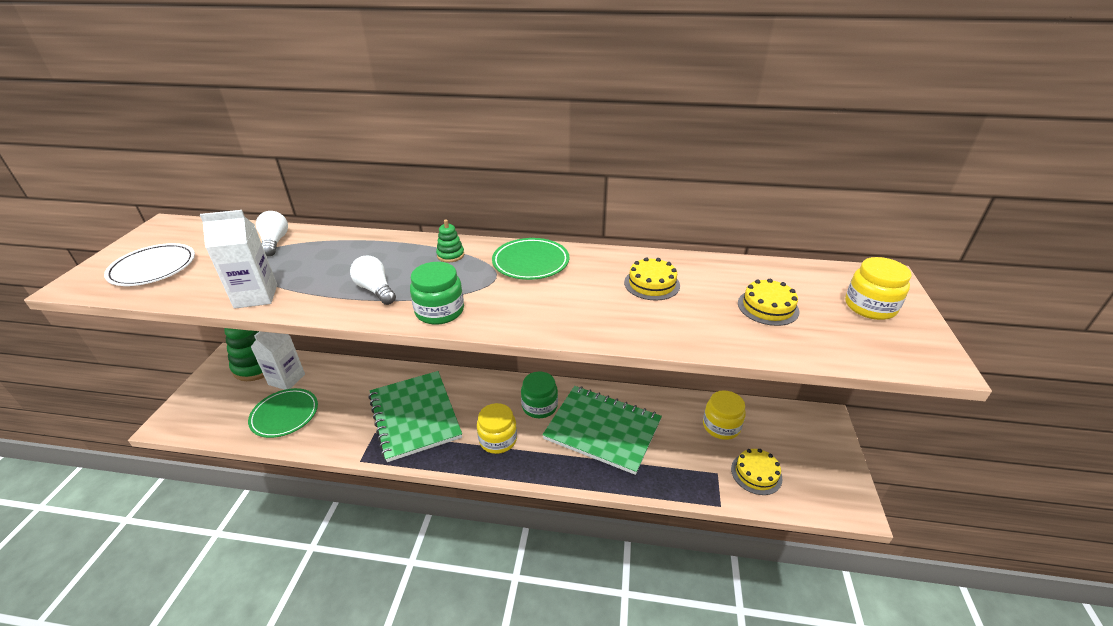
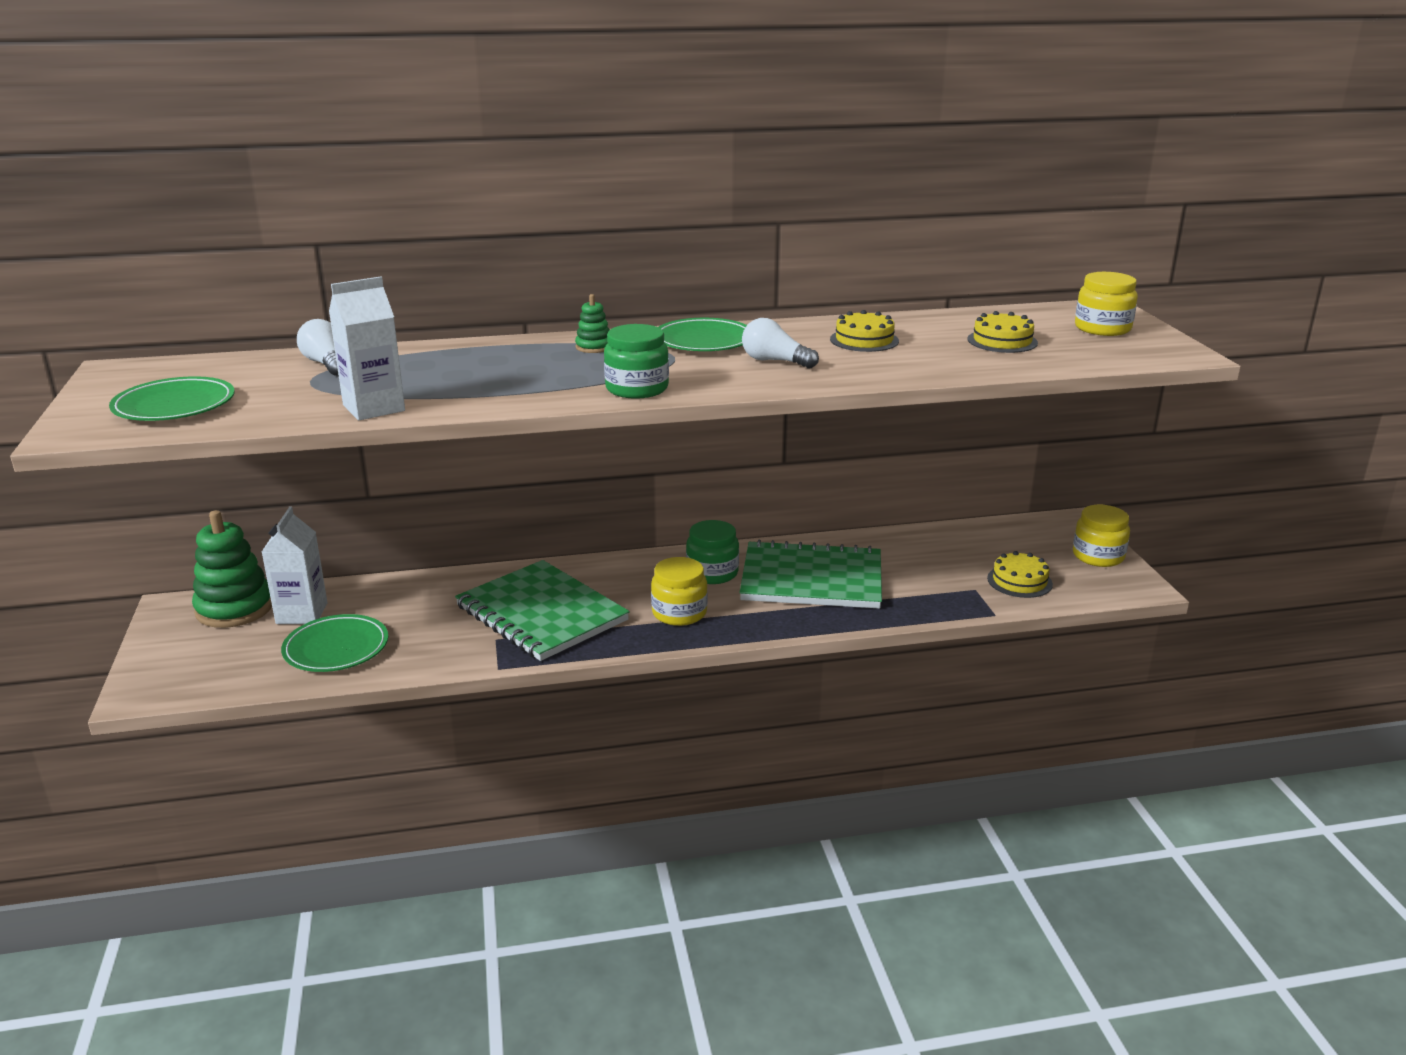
camera: 20 degrees left, 10 degrees down
(153, 268) = (174, 406): white plate -> green plate
(375, 290) = (532, 384): white light bulb -> white light bulb (775, 361)
(721, 426) = (955, 550): yellow jar -> yellow jar (1098, 556)

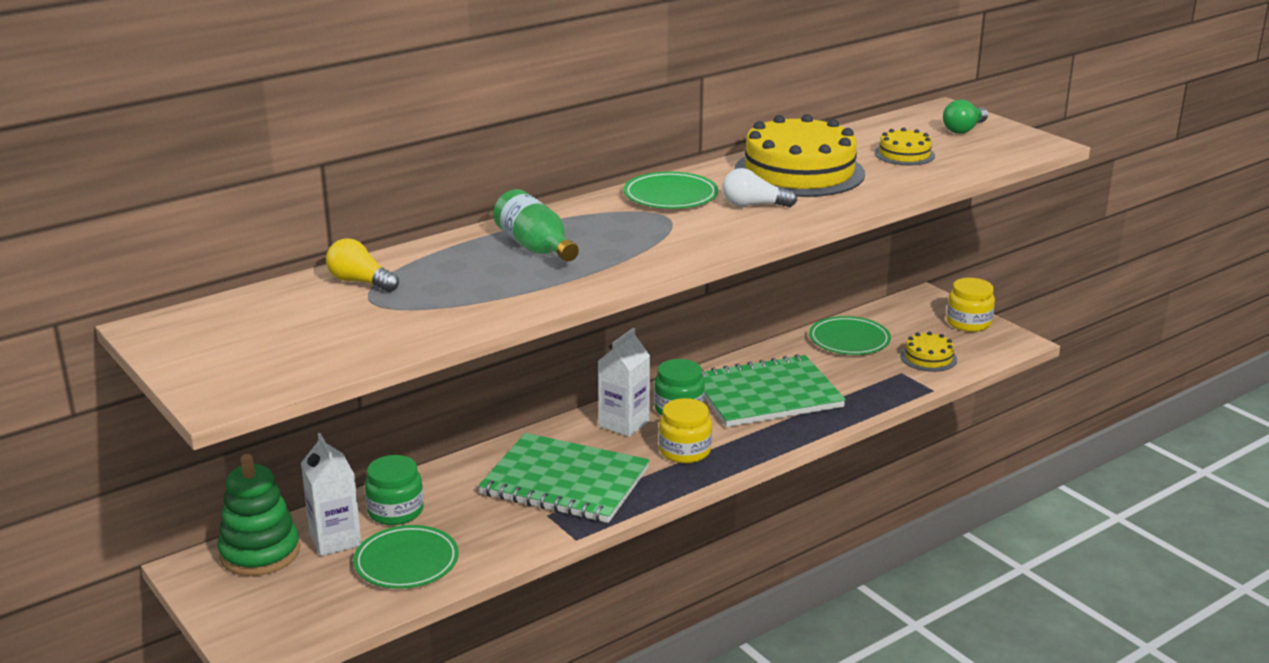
camera: 25 degrees left, 0 degrees up
(174, 406) = (277, 352): green plate -> green plate (849, 340)
(326, 364) = (360, 282): white light bulb -> yellow light bulb
(374, 408) = (473, 316): white carton -> white carton (624, 424)
(515, 362) = (535, 247): none -> green bottle
(594, 347) = (584, 219): green stacking toy -> none
(637, 389) = (675, 253): green jar -> green jar (395, 511)
(864, 340) = (799, 172): yellow cake -> yellow cake, size x2.11
(1102, 328) = (964, 129): yellow jar -> green light bulb

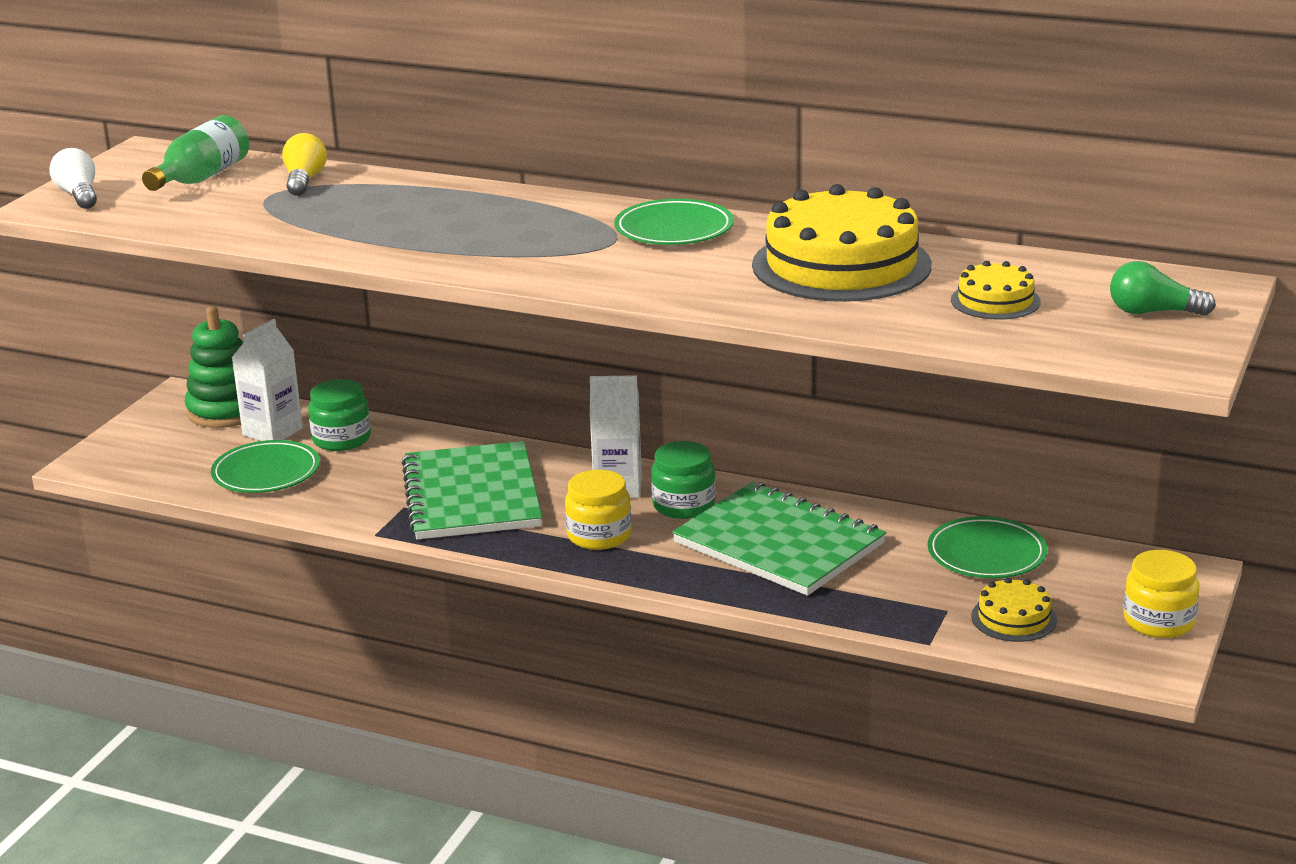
camera: 60 degrees right, 0 degrees up
(535, 247) = (461, 215): green bottle -> green bottle (201, 178)
(753, 205) = (703, 269): white light bulb -> white light bulb (79, 195)

